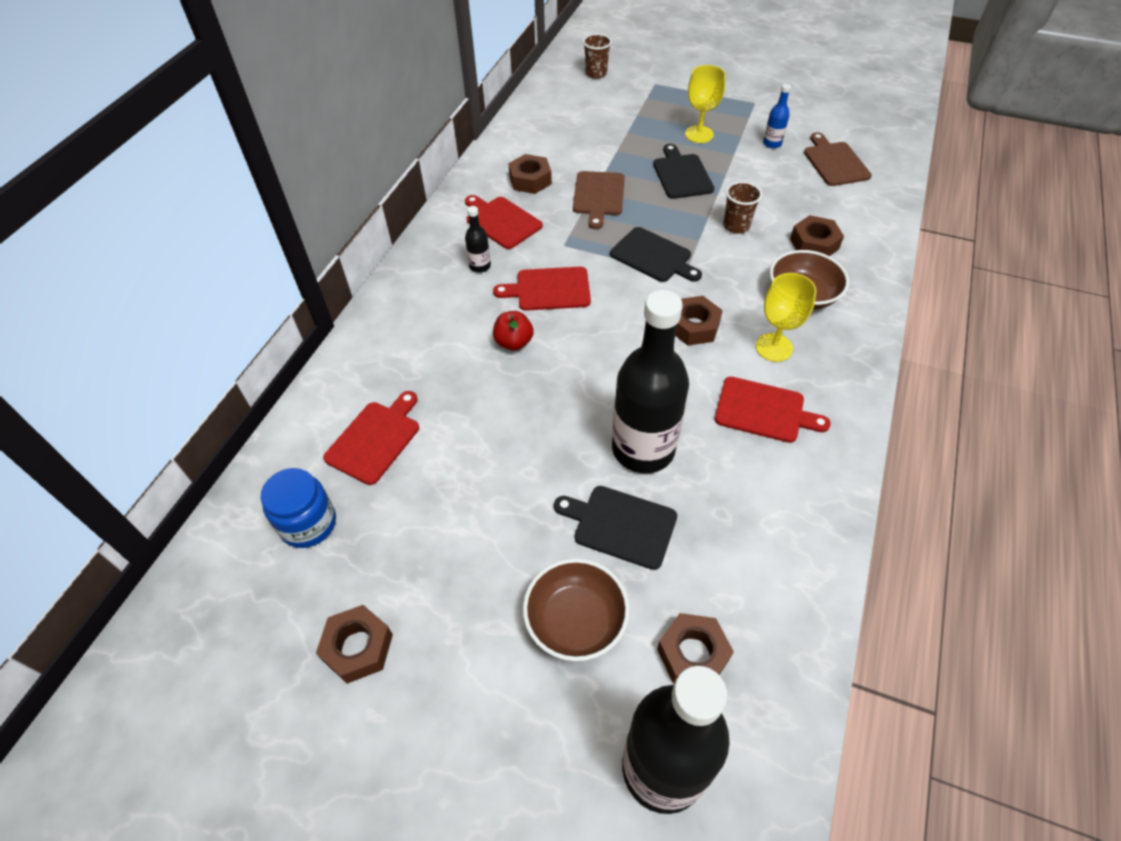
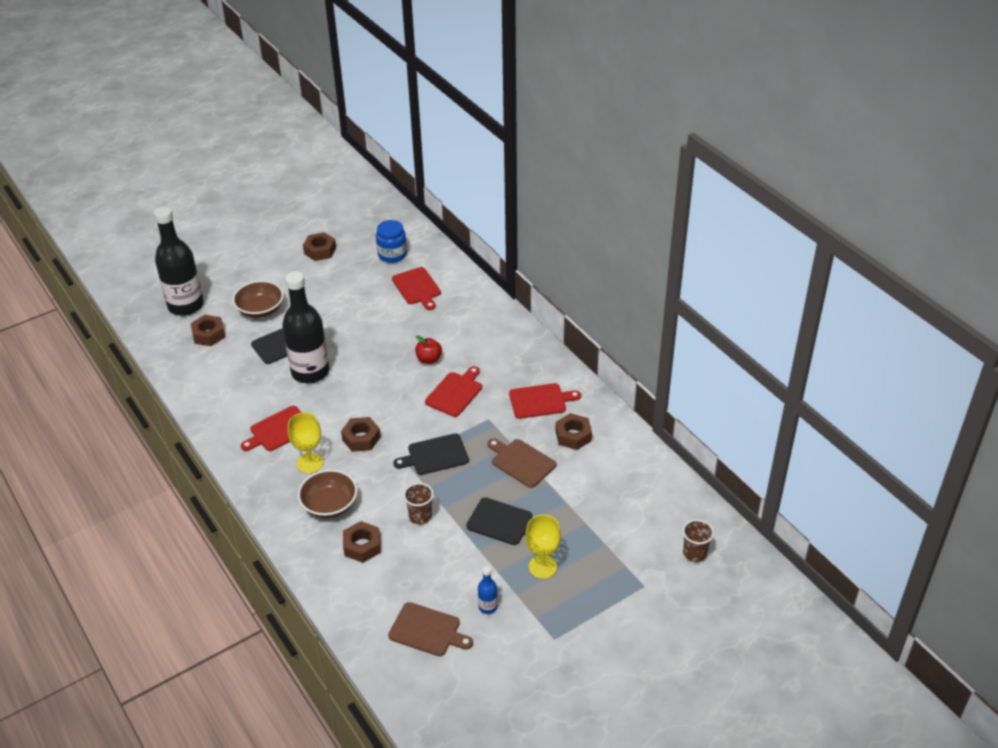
camera: 125 degrees right, 10 degrees down
(480, 266) = (506, 373): black bottle -> none

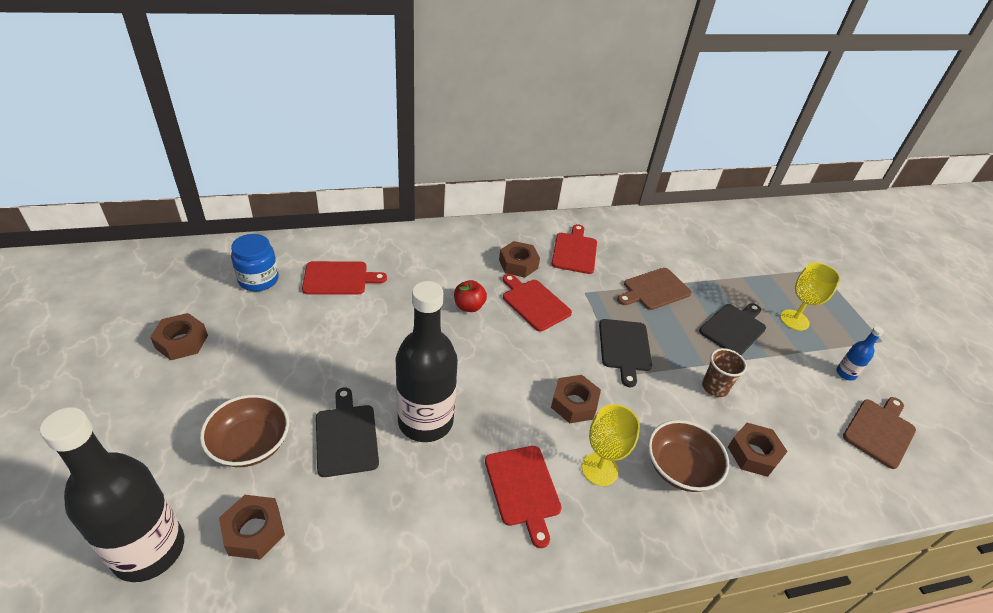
camera: 75 degrees left, 0 degrees up
(573, 436) = (630, 247): brown nut -> brown nut (518, 264)
(694, 553) = (785, 232): brown cup -> none

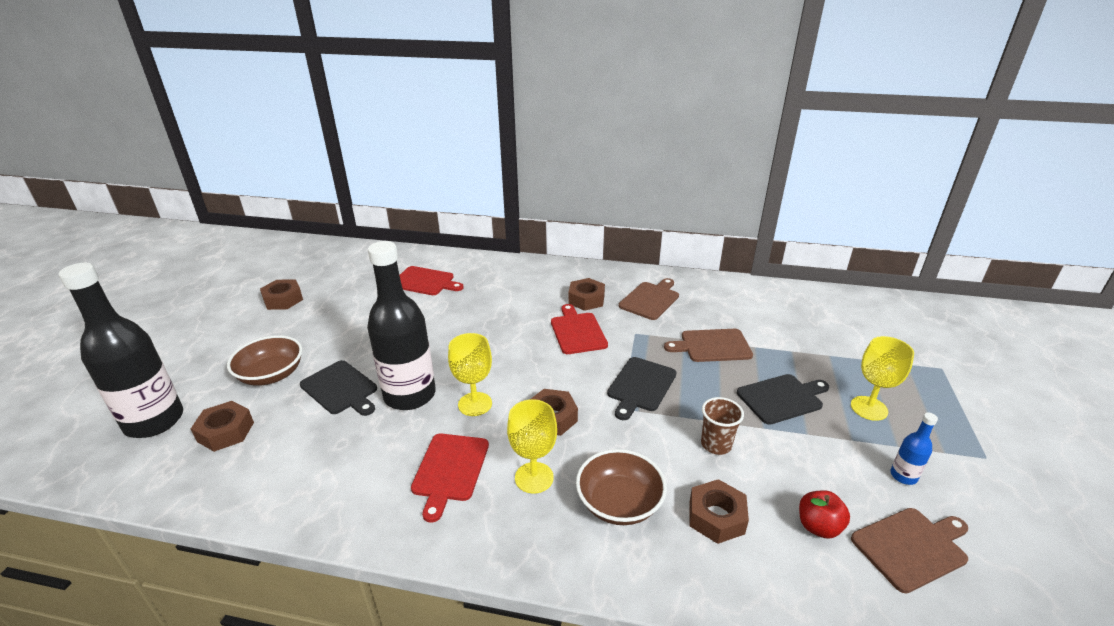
camera: 30 degrees right, 10 degrees down
(258, 279) = (366, 271): blue jar -> none
(346, 436) = (341, 389): black cutting board -> black cutting board turned 120 degrees clockwise
(469, 306) = (515, 322): red apple -> red apple (818, 526)
(496, 411) = (475, 404): none -> yellow goblet
(574, 251) = (650, 299): red cutting board -> brown cutting board

